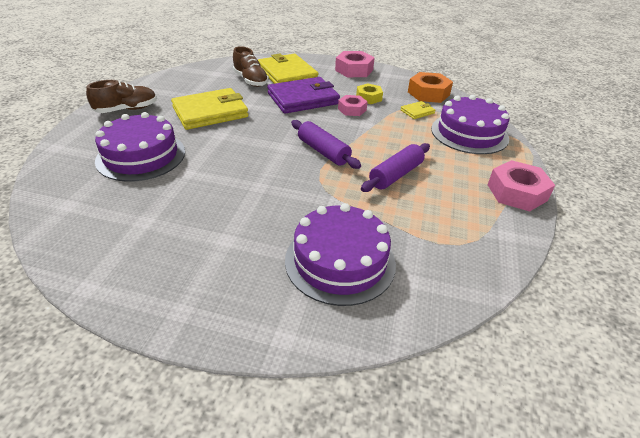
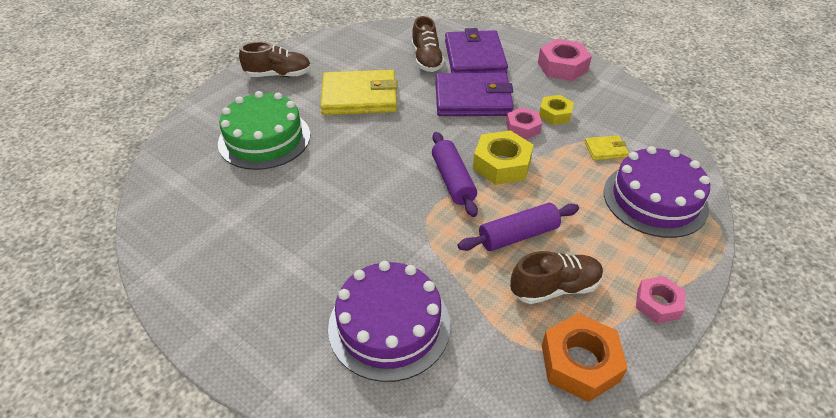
camera: 25 degrees right, 5 degrees up
(141, 156) = (264, 139): purple cake -> green cake
(287, 74) = (474, 57): yellow wallet -> purple wallet
(353, 134) = (502, 164): none -> yellow nut
(428, 93) = (640, 124): orange nut -> orange nut (580, 363)
(444, 201) = (555, 288): none -> brown shoe
(516, 192) = (657, 304): pink nut -> pink nut, size x0.64

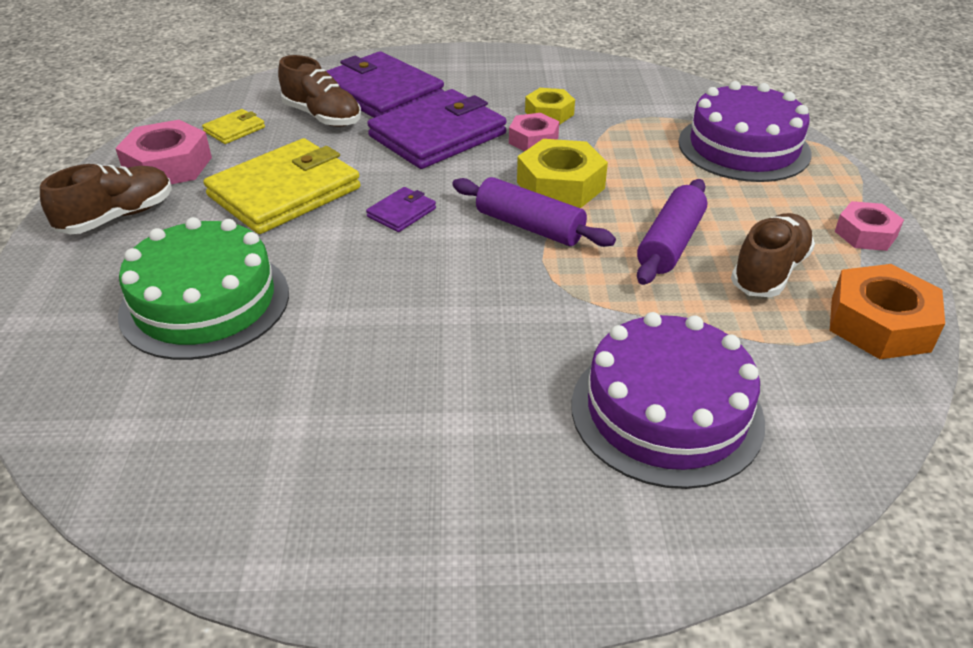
camera: 40 degrees left, 5 degrees down
(399, 137) = (401, 212): none -> purple wallet
(562, 66) = (495, 65): pink nut -> pink nut (168, 165)
(605, 150) = (642, 124): yellow wallet -> yellow wallet (234, 129)

